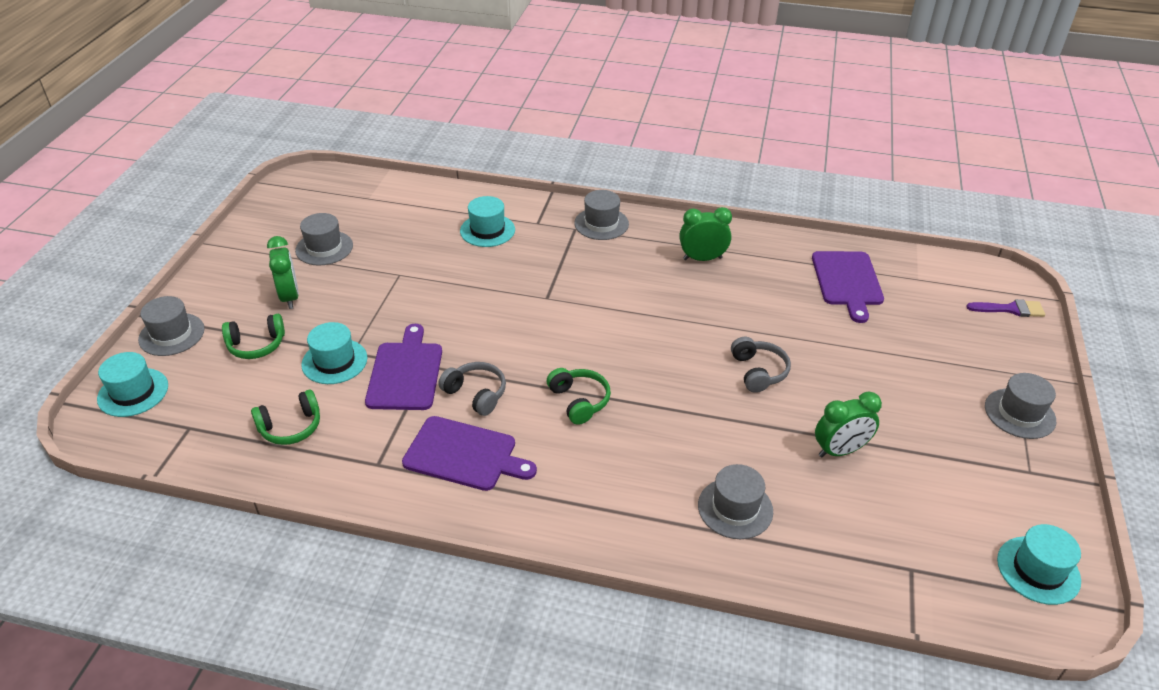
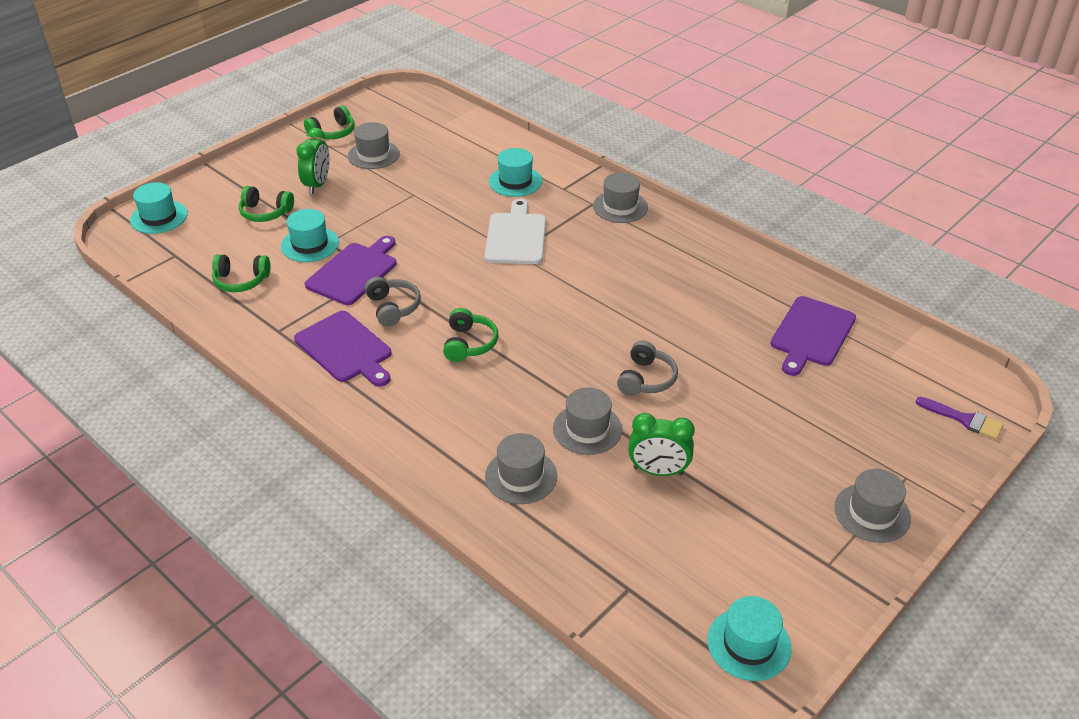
camera: 30 degrees right, 0 degrees up
(171, 334) = (215, 185): grey hat -> grey hat (587, 429)
(260, 238) = (333, 132): none -> green headphones
(533, 282) = (516, 236): none -> white cutting board
(702, 258) = (686, 266): green clock -> none

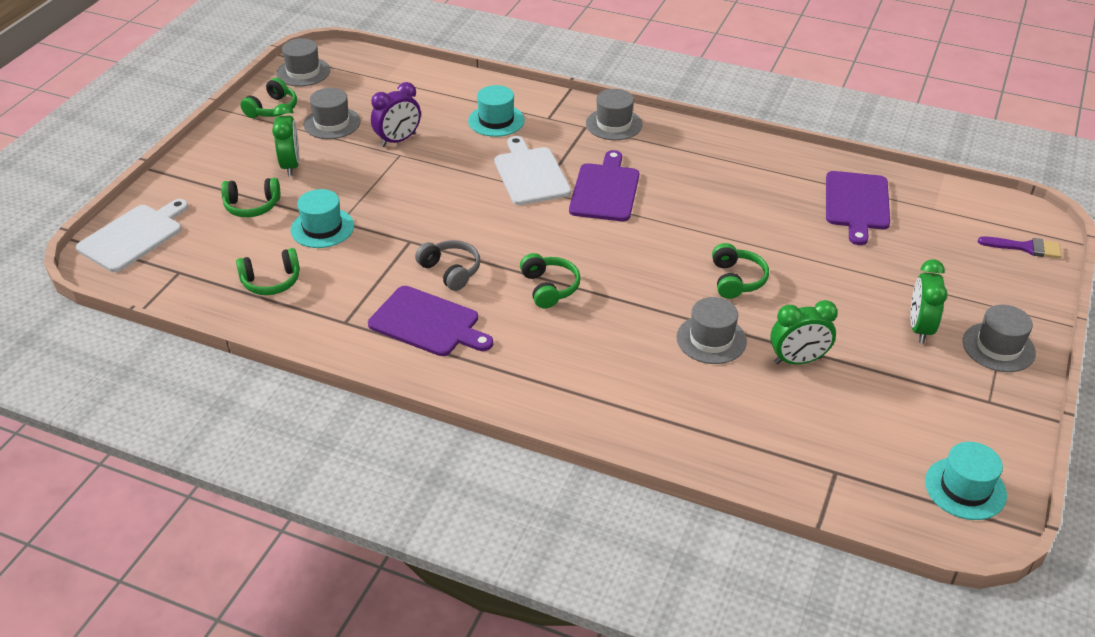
camera: 20 degrees left, 0 degrees up
(159, 217) = (133, 236): turquoise hat -> white cutting board
(354, 272) = (387, 245): purple cutting board -> purple cutting board (605, 190)
(420, 181) = (398, 140): none -> purple clock
(521, 476) = (677, 399): grey hat -> grey hat (303, 72)
(646, 379) = (736, 280): grey headphones -> green headphones
(800, 472) = (919, 328): none -> green clock

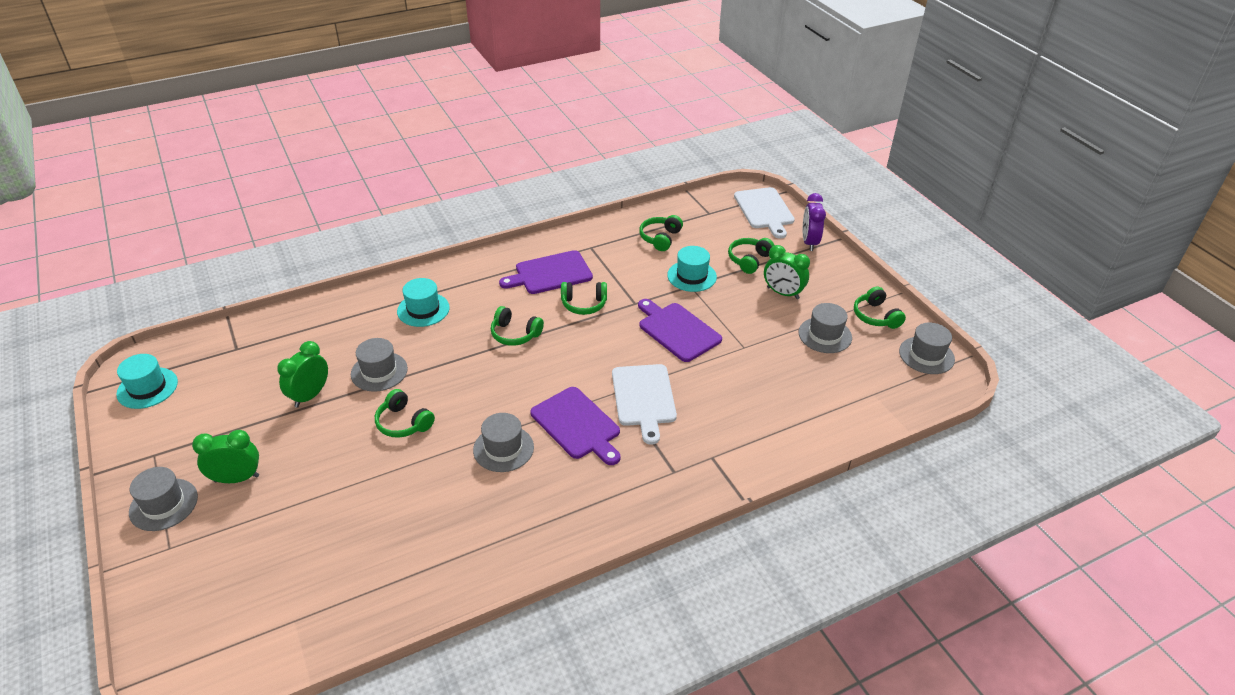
camera: 130 degrees right, 0 degrees up
(398, 140) = (765, 356): purple clock -> purple clock (809, 242)
(450, 271) = (584, 304): grey headphones -> green headphones
(496, 120) = (740, 423): turquoise hat -> turquoise hat (423, 309)
(530, 174) = (644, 398): white cutting board -> white cutting board turned 60 degrees clockwise
(614, 124) = (658, 493): grey hat -> grey hat (503, 448)
(857, 204) = (370, 569): purple cutting board -> purple cutting board (677, 330)
(919, 328) = (237, 478): green clock -> green clock turned 60 degrees counterclockwise
(1025, 247) = (178, 636): purple brush -> none

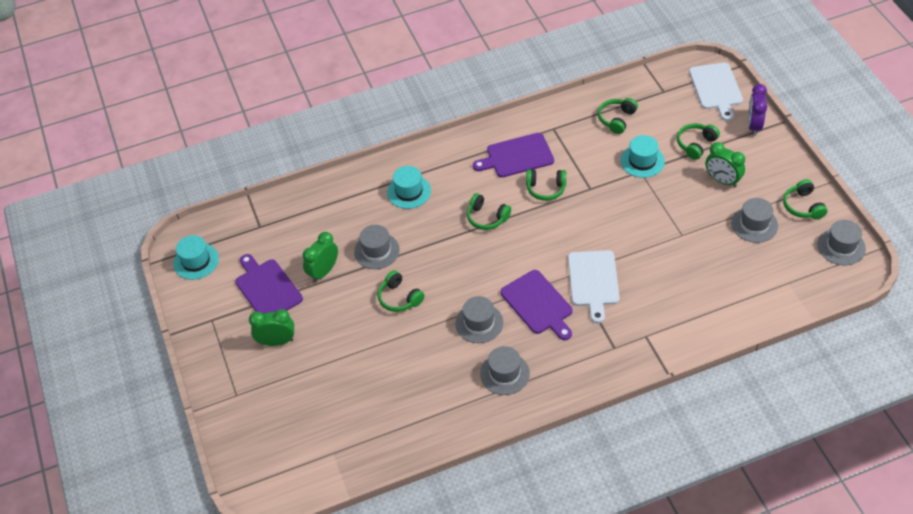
camera: 10 degrees right, 10 degrees up
(163, 504) = (226, 361): grey hat -> grey hat (504, 373)
(677, 330) = (625, 217): purple cutting board -> purple cutting board (267, 288)

